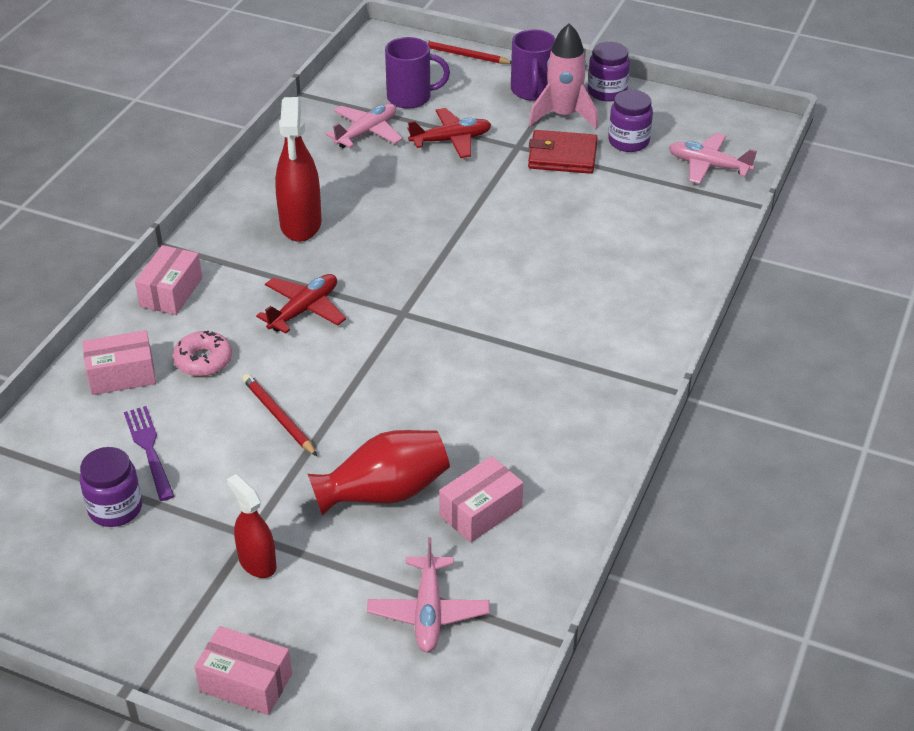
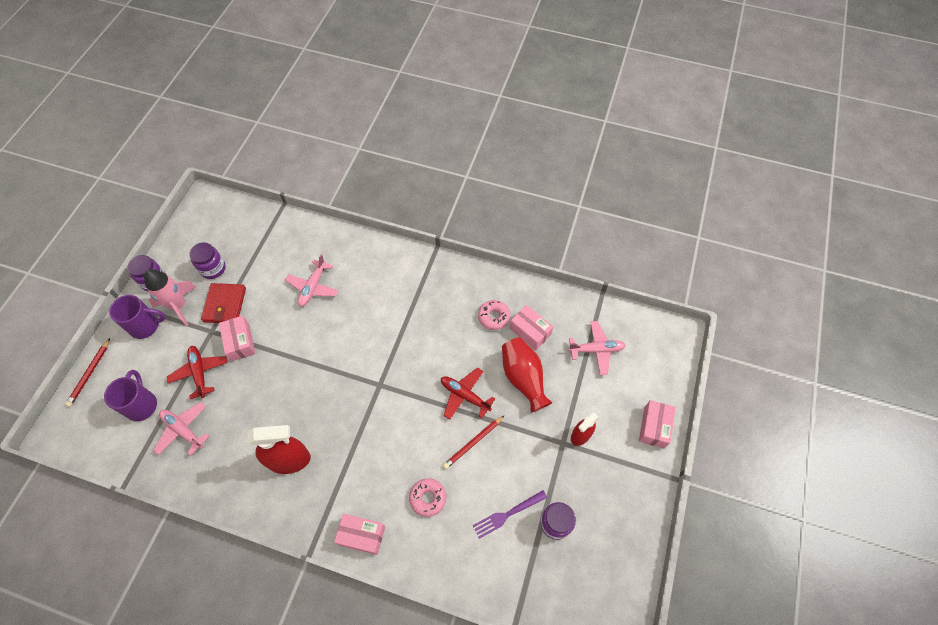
camera: 95 degrees left, 20 degrees up
(122, 375) = (444, 549): pink box -> pink box (240, 342)
(304, 310) = (378, 443): red plane -> red plane (465, 395)
(517, 461) = (494, 317): none -> pink donut
(708, 166) = (243, 228): pink plane -> pink plane (313, 287)

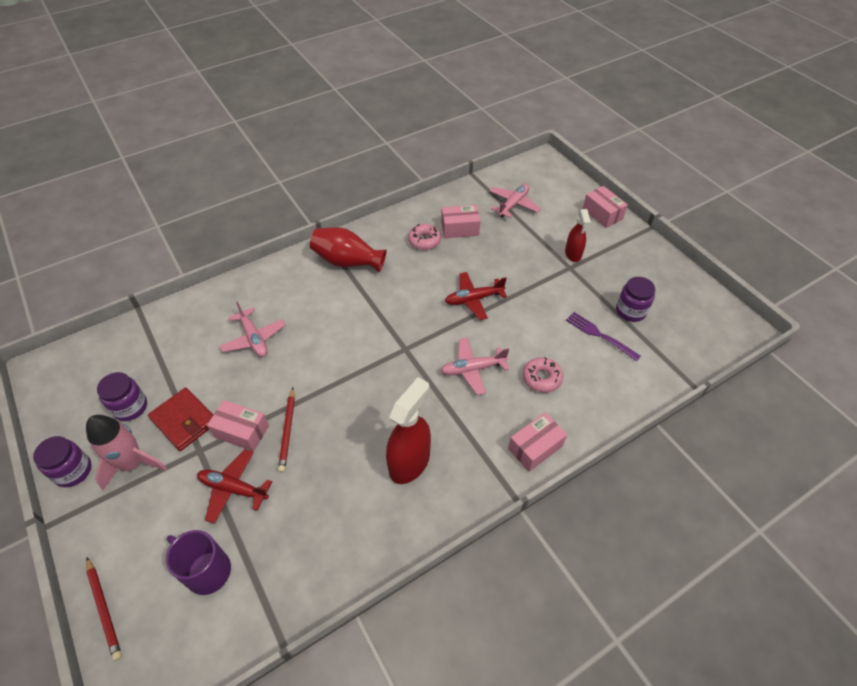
camera: 50 degrees left, 10 degrees down
(146, 326) = (117, 511): purple mug -> none
(183, 430) = (282, 543): pink plane -> pink plane (473, 369)
(473, 443) = (520, 319): red pencil -> red pencil (287, 431)
(507, 514) = (599, 335): purple fork -> purple fork turned 120 degrees clockwise
(523, 378) = (495, 256): red vase -> red vase (347, 261)

